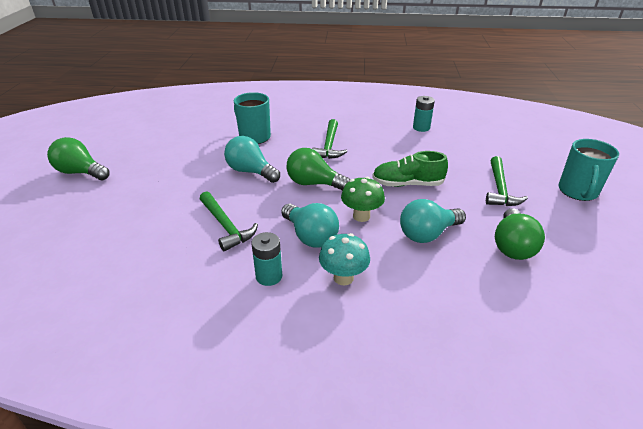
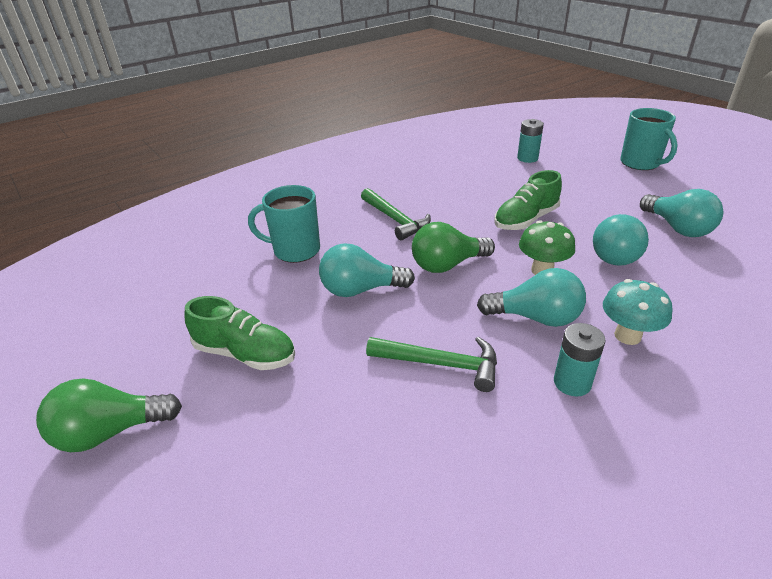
camera: 40 degrees left, 0 degrees up
(162, 171) = (245, 354): none -> green shoe
(421, 128) = (448, 163): turquoise battery -> turquoise battery (527, 158)
(500, 188) = (593, 187): green hammer -> none
(512, 246) = (677, 228): green light bulb -> turquoise light bulb

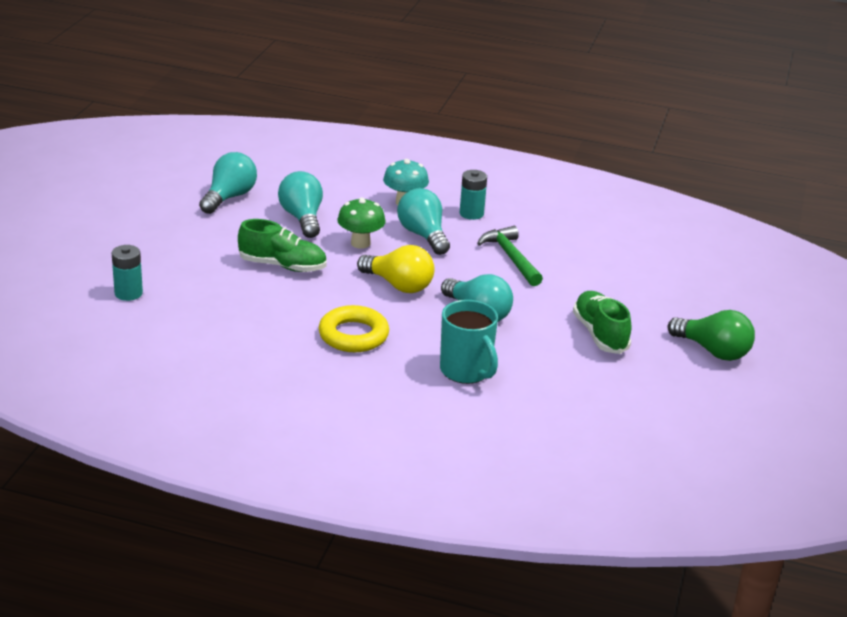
camera: 130 degrees left, 5 degrees down
(395, 219) = (353, 335): green hammer -> yellow ring
(447, 265) = (399, 285): green light bulb -> yellow light bulb
(614, 254) = (302, 218): turquoise light bulb -> turquoise light bulb turned 90 degrees counterclockwise
(640, 163) = (91, 226): turquoise mug -> none

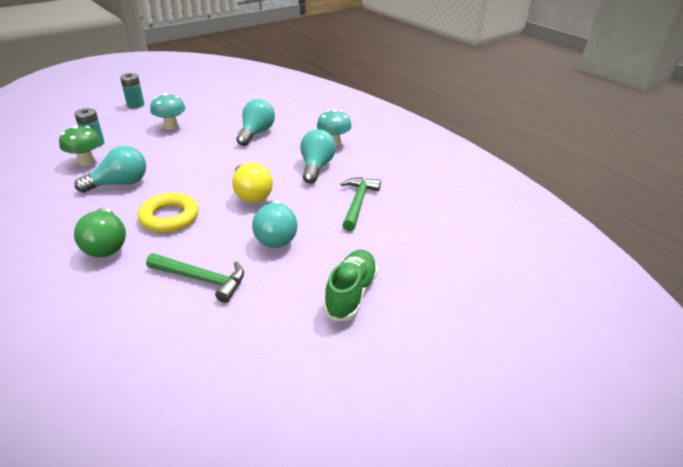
camera: 35 degrees right, 5 degrees up
(187, 243) = (171, 126): none -> turquoise mushroom
(229, 197) = (233, 110): turquoise light bulb -> turquoise light bulb (120, 183)
(282, 266) = (200, 156): green shoe -> none
(360, 243) = (268, 159): green mushroom -> green mushroom (86, 162)
(466, 371) = (201, 279): turquoise mug -> green hammer
(471, 213) = (369, 163): turquoise battery -> turquoise battery (135, 105)
(713, 351) = (441, 359): green light bulb -> green light bulb (106, 245)

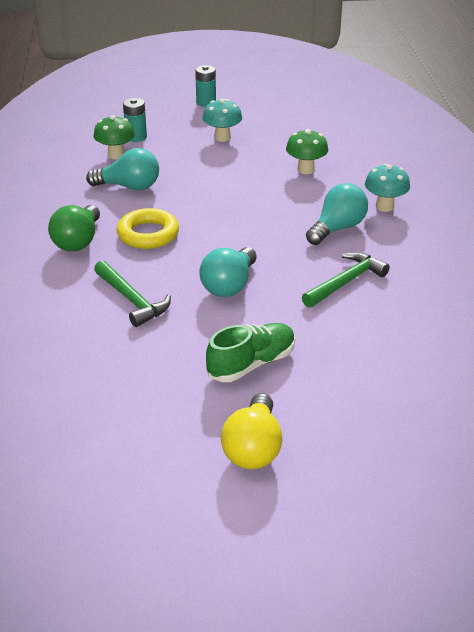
camera: 35 degrees right, 0 degrees up
(251, 194) = (242, 236): yellow light bulb -> yellow light bulb (253, 448)
(256, 133) = (306, 170): turquoise light bulb -> green mushroom

